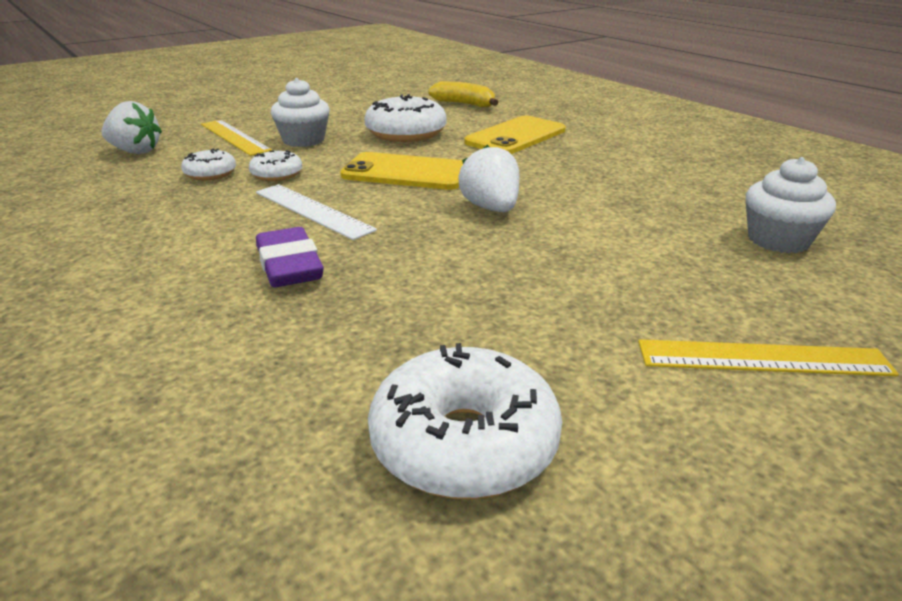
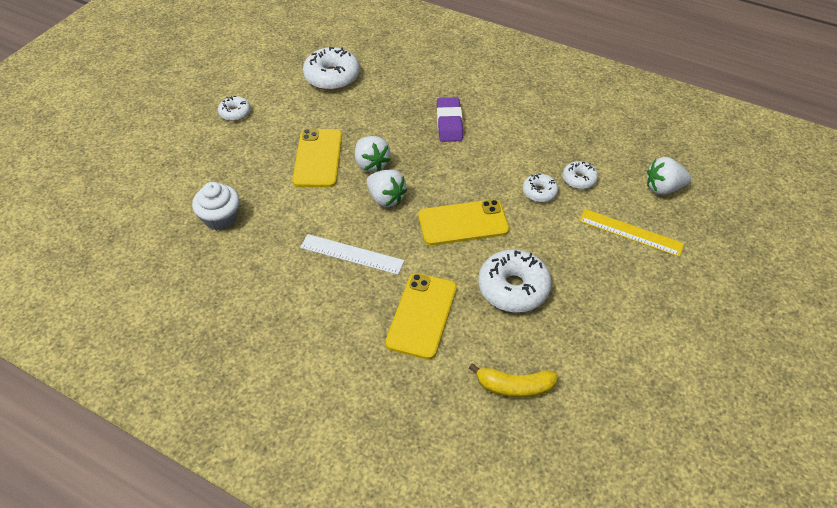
camera: 155 degrees right, 20 degrees up
(289, 266) = (449, 123): purple eraser -> purple eraser turned 45 degrees clockwise
(303, 140) = (576, 245): white cupcake -> none
(312, 210) = (480, 164): white ruler -> white ruler (351, 254)
(485, 246) = (371, 164): none -> white strawberry
(582, 274) = (318, 158): none -> yellow phone
(763, 358) = (241, 134): yellow ruler -> none
(791, 416) = (235, 113): none -> white donut

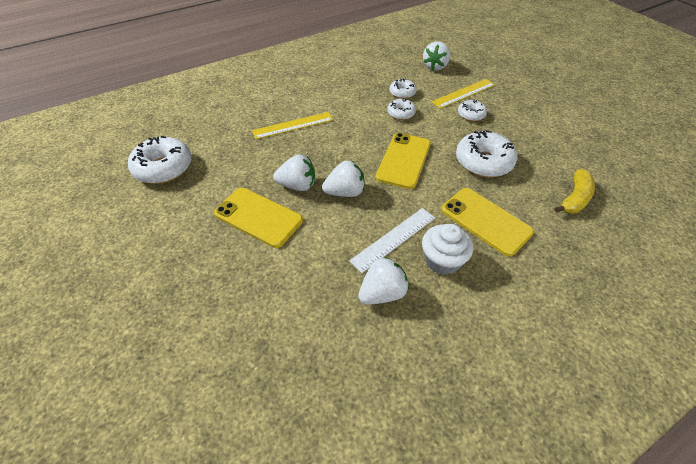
camera: 60 degrees left, 0 degrees up
(221, 218) = (274, 327): white cupcake -> white cupcake (442, 260)
(235, 113) = (130, 257): white donut -> white donut (471, 115)
(288, 269) = (382, 293): none -> white strawberry
(449, 123) = (293, 125): purple eraser -> yellow ruler

